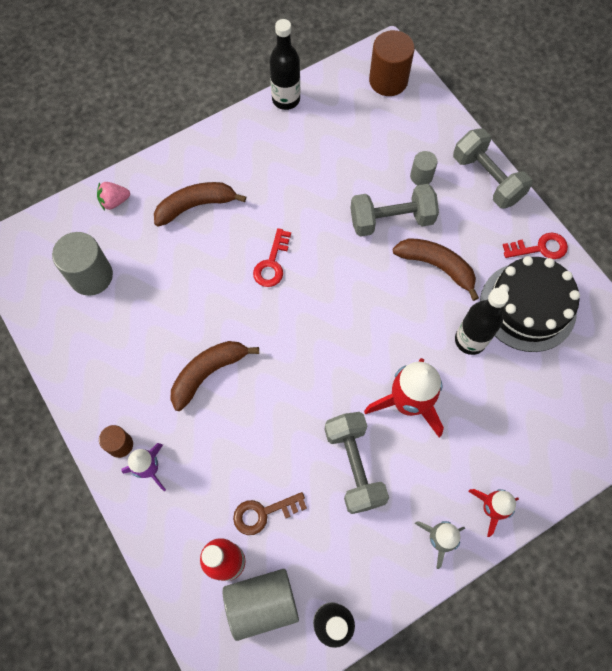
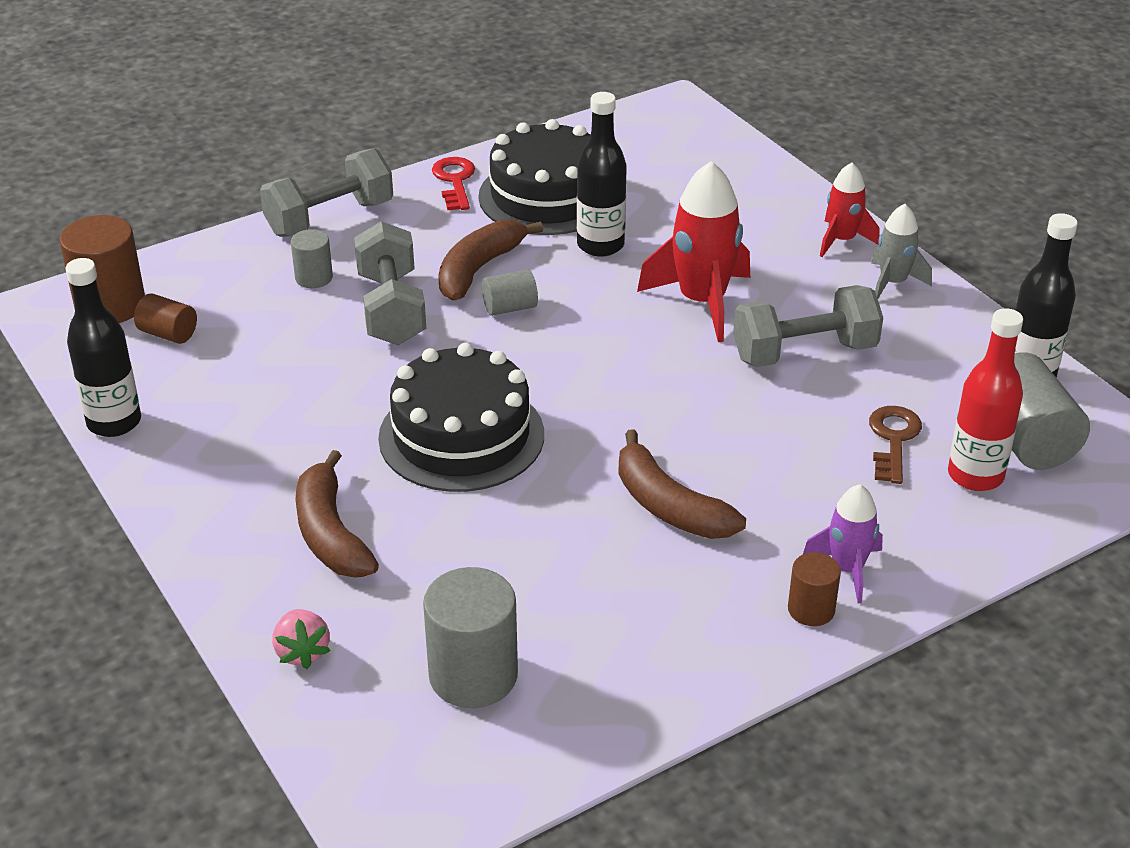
camera: 90 degrees left, 30 degrees down
(263, 513) = (893, 440): brown key -> brown key turned 150 degrees counterclockwise
(272, 263) = (461, 436): red key -> black cake
(363, 111) = (168, 334): none -> brown cylinder
(396, 285) = (510, 308): none -> grey cylinder

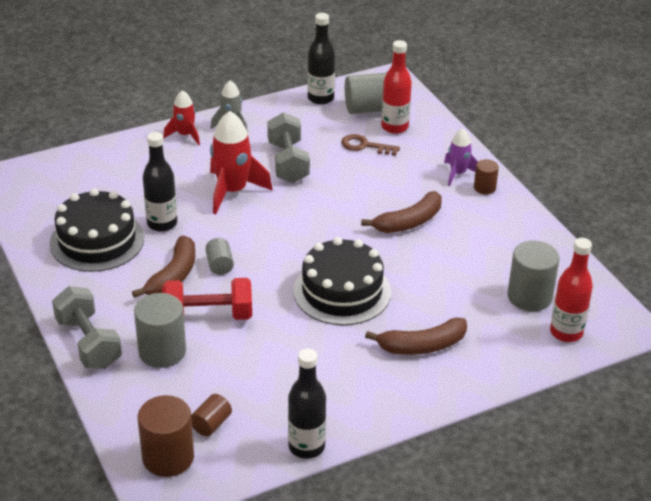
camera: 85 degrees left, 0 degrees up
(302, 652) = (514, 357): pink strawberry -> none
(314, 278) = (162, 351): grey cylinder -> grey cylinder, size x1.81
(372, 728) = (566, 332): none -> red bottle
(391, 309) = (208, 316): grey dumbbell -> red dumbbell
(454, 181) = (61, 281): red key -> none
(478, 269) = (173, 276): brown banana -> brown banana turned 105 degrees counterclockwise

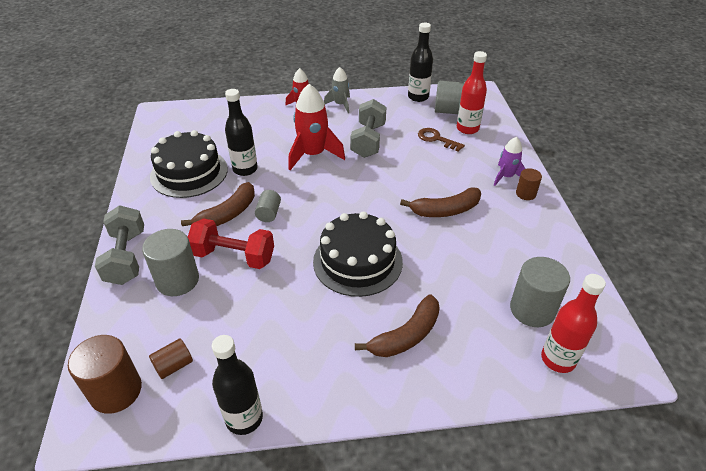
camera: 20 degrees right, 5 degrees up
(422, 346) = (406, 335): brown banana -> brown banana turned 45 degrees counterclockwise

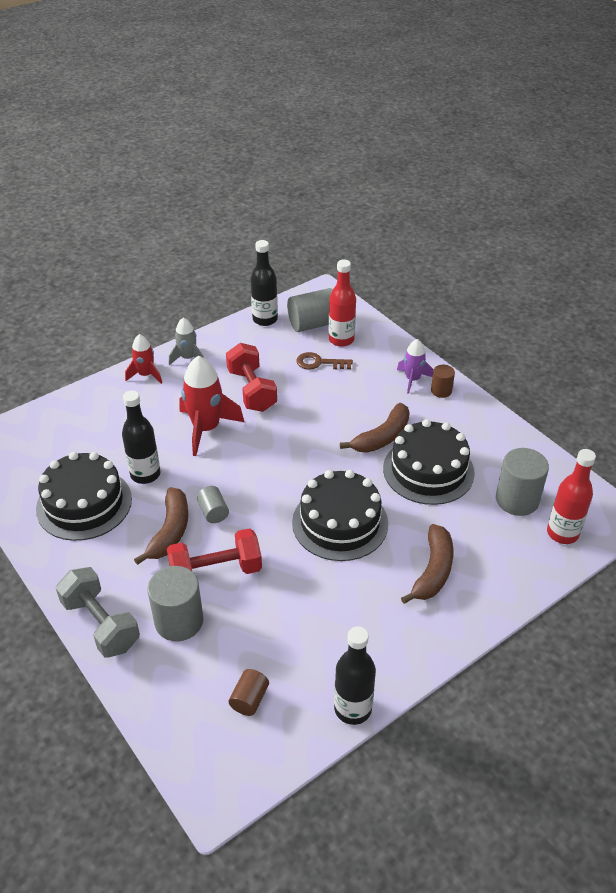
camera: 30 degrees left, 0 degrees up
(116, 391) = (214, 749): brown cylinder -> none
(368, 140) = (252, 390): grey dumbbell -> red dumbbell
(466, 251) = (428, 470): none -> black cake

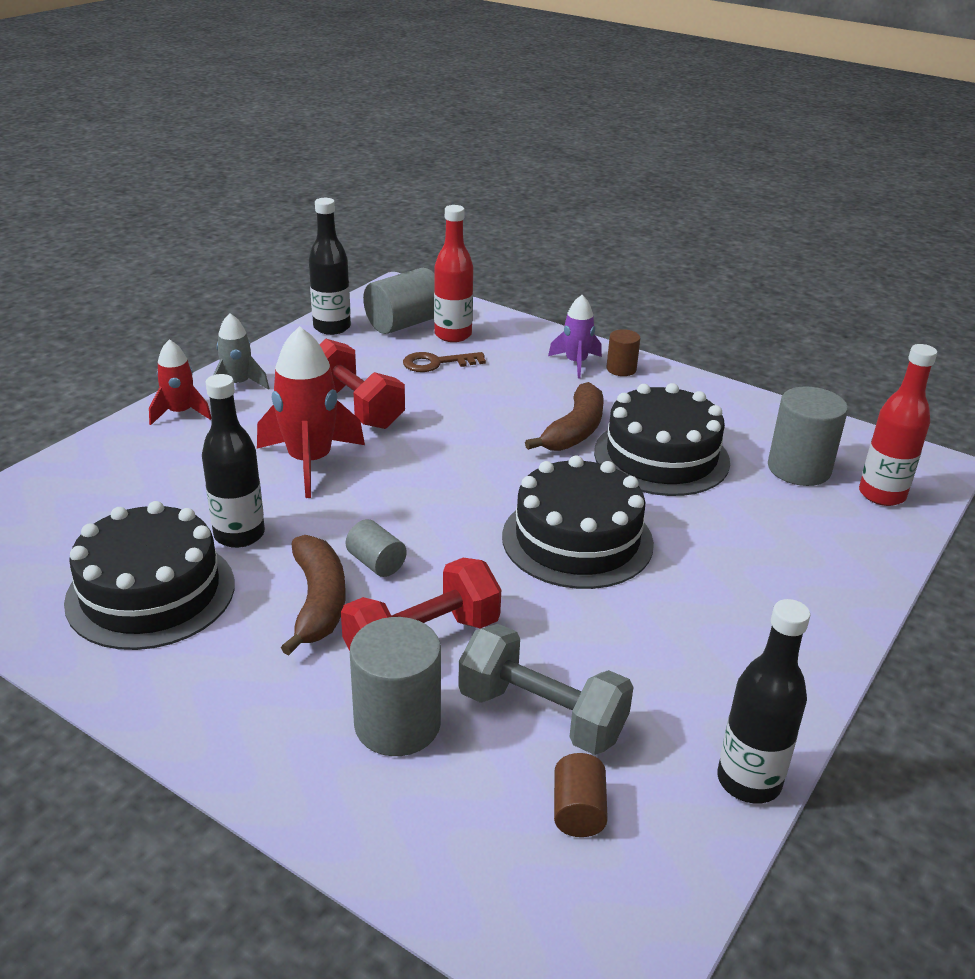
camera: 20 degrees left, 10 degrees down
(101, 624) = (260, 761): grey dumbbell -> grey dumbbell (541, 715)
(433, 571) = (746, 572): brown banana -> none

